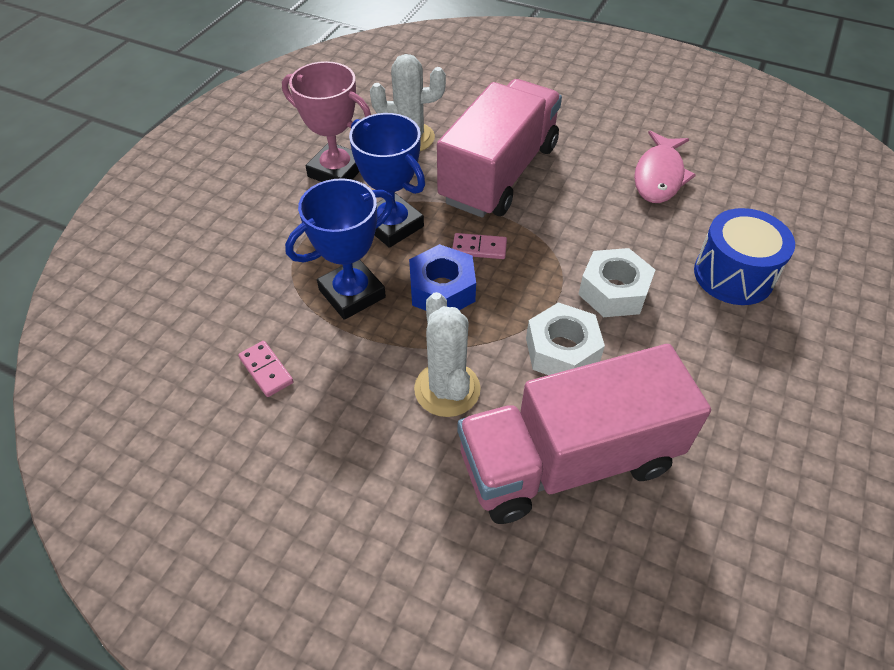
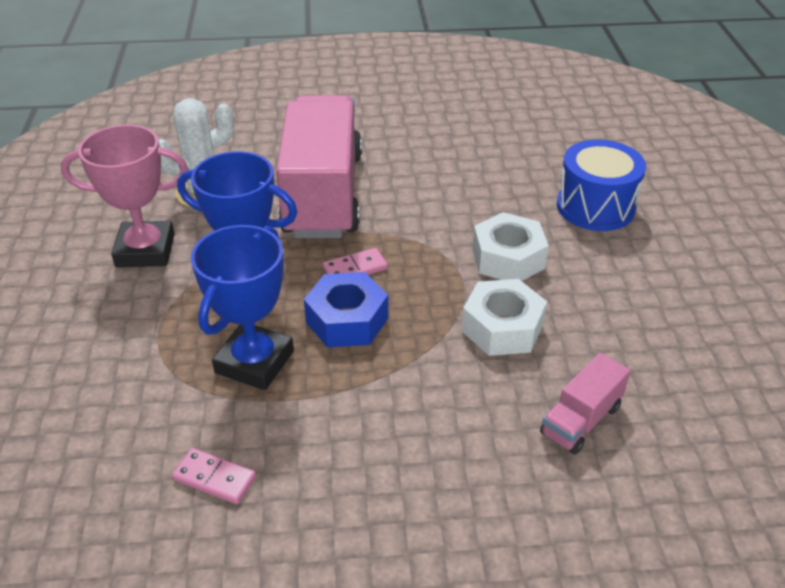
camera: 30 degrees left, 10 degrees down
(447, 389) = (422, 409): white cactus -> none
(568, 461) = (581, 420): pink truck -> pink truck, size x0.43
(659, 176) = (472, 148): pink fish -> none

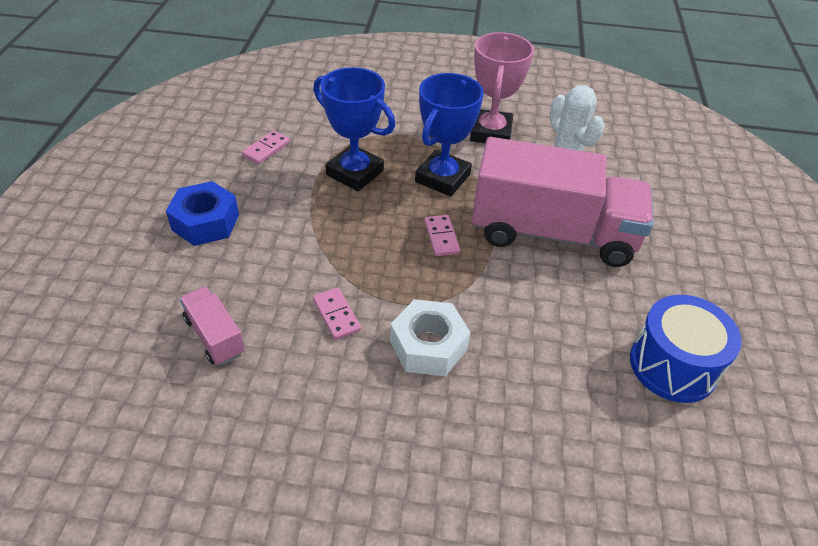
camera: 100 degrees right, 5 degrees up
(347, 320) = (380, 223): blue nut -> blue nut (205, 222)
(502, 328) = (336, 315): white nut -> pink domino
(595, 207) = (502, 459): blue drum -> blue drum (673, 365)

